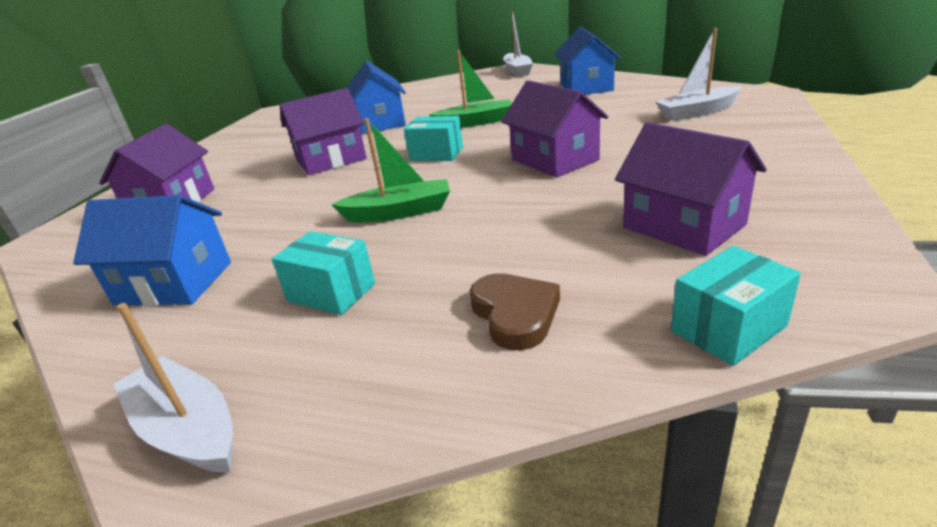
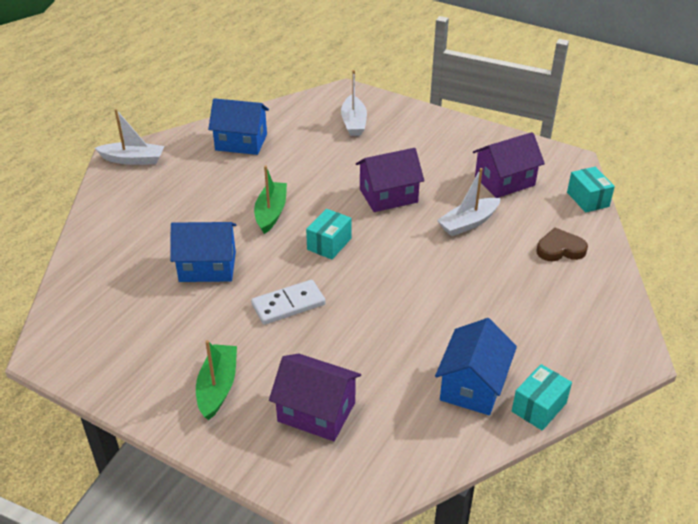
camera: 80 degrees left, 10 degrees up
(187, 429) = (614, 358): white boat -> white boat (468, 223)
(331, 160) = (288, 304): purple house -> white domino
(331, 292) = (516, 309): turquoise box -> turquoise box (539, 407)
(399, 212) = (426, 274): green boat -> green boat (217, 387)

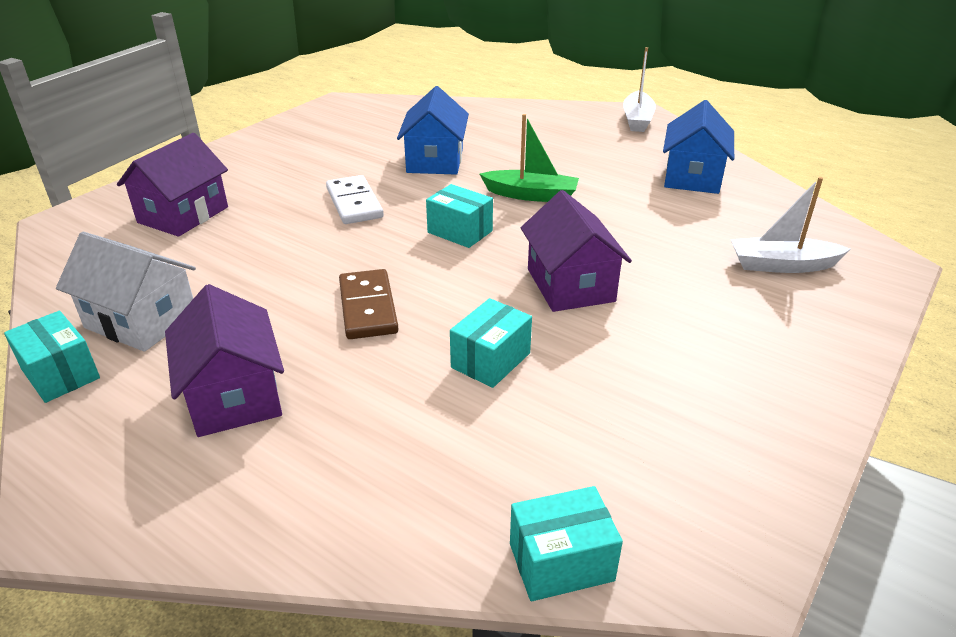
camera: 95 degrees right, 5 degrees down
(217, 387) = (253, 168): green boat -> none
(431, 276) = (368, 307): none -> brown domino
(468, 223) = (490, 360): white boat -> turquoise box
(473, 386) = (141, 320): blue house -> white house
(504, 181) = (624, 427): purple house -> purple house (234, 395)
(560, 249) = (393, 471): brown heart -> none

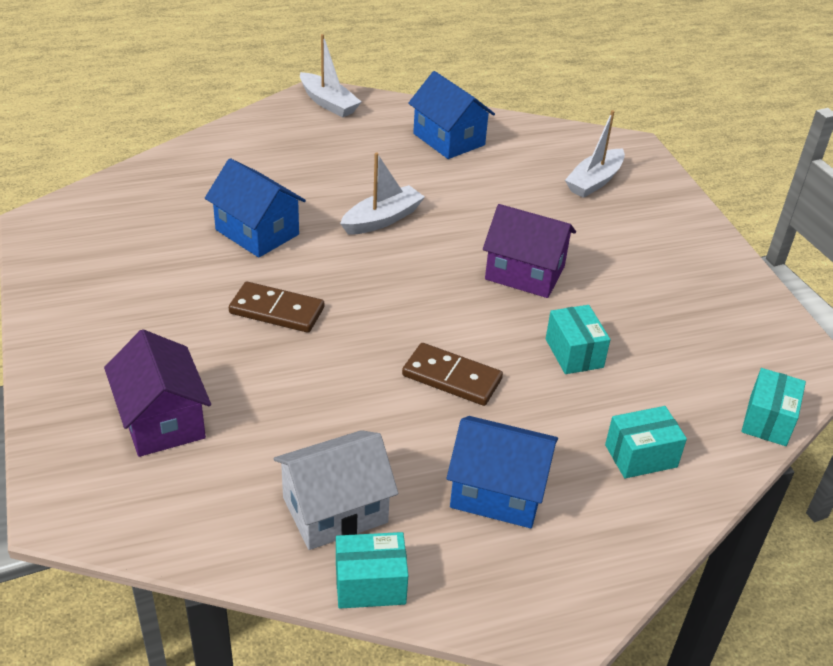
camera: 55 degrees left, 5 degrees up
(234, 395) = (498, 492): purple house -> blue house
(354, 203) = (277, 310): white domino -> brown domino
(460, 232) = (395, 281): turquoise box -> turquoise box (641, 456)
(531, 195) = (382, 219): green boat -> white boat

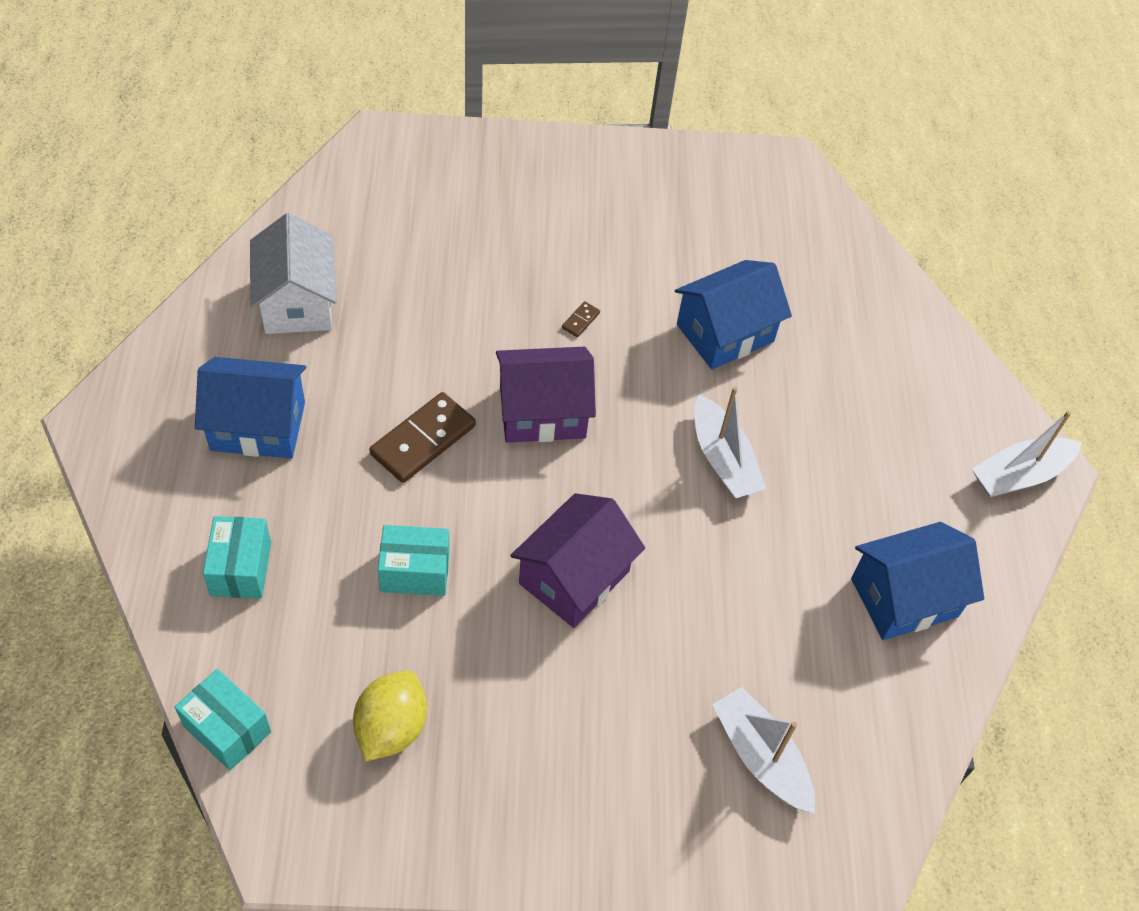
camera: 105 degrees right, 15 degrees up
(162, 420) = (456, 210): purple house -> purple house (542, 412)
(277, 310) = (580, 320): brown domino -> brown domino, size x0.43
(370, 584) = (210, 305): turquoise box -> none
(498, 492) = (258, 426): blue house -> blue house turned 60 degrees clockwise
(699, 336) = (391, 727): none -> yellow lemon

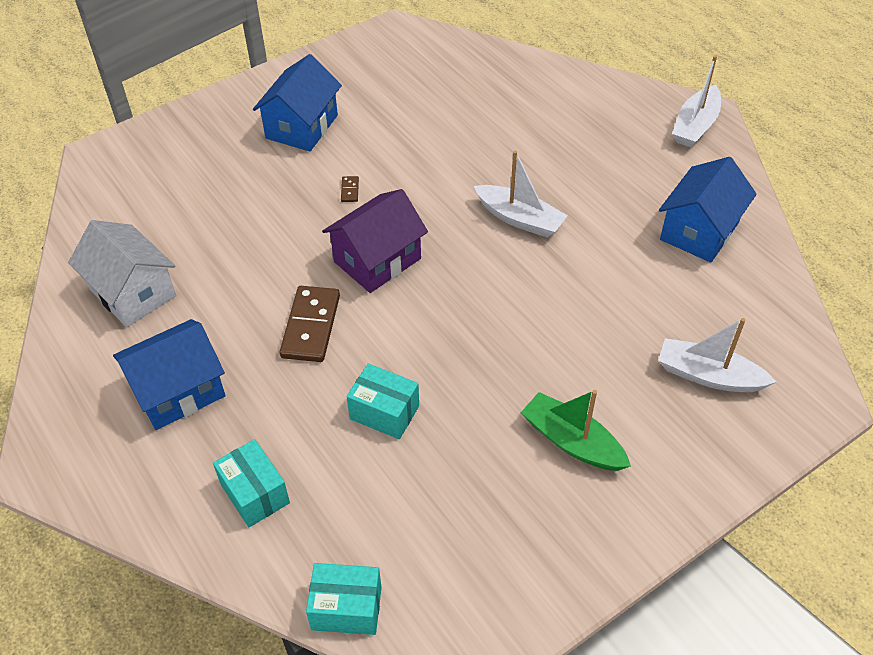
camera: 30 degrees left, 5 degrees down
(391, 727) = (463, 523): yellow lemon -> none
(415, 571) = (384, 412): turquoise box -> turquoise box turned 60 degrees clockwise
(561, 724) = (572, 442): none -> green boat
(574, 577) = (494, 347): purple house -> none
(725, 333) = (450, 145): blue house -> blue house (302, 127)

